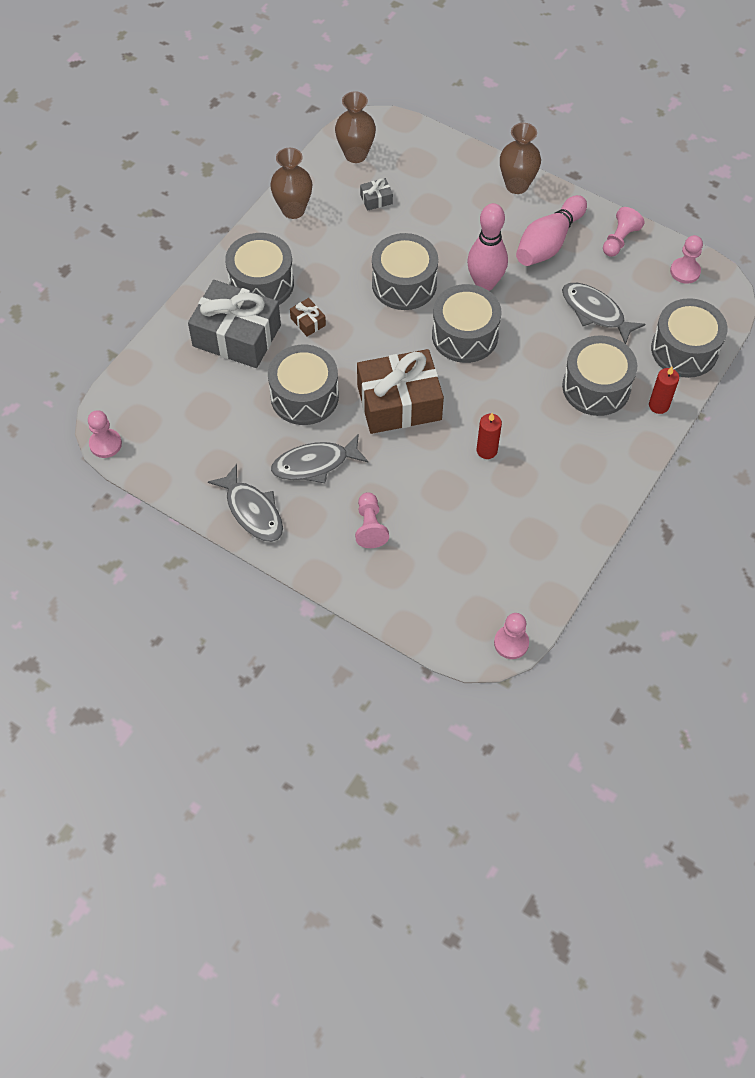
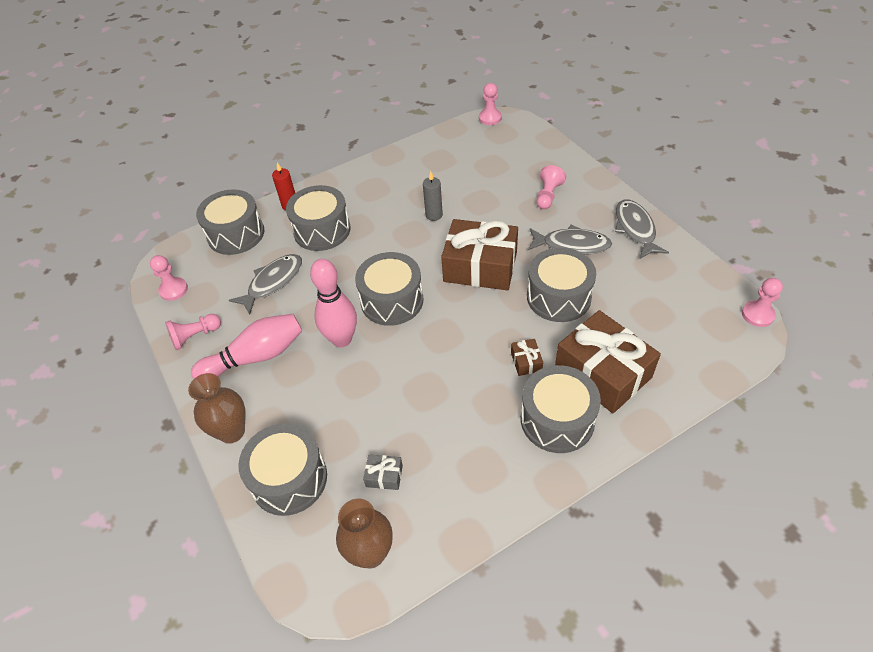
camera: 150 degrees left, 10 degrees down
(237, 336) = (602, 372): grey gift -> brown gift
(293, 210) = (484, 501): brown vase -> none
(404, 284) = (414, 366): grey drum -> grey drum (289, 479)
(486, 450) = (434, 215): red candle -> grey candle
(595, 312) = (273, 282): grey fish -> grey fish turned 120 degrees counterclockwise

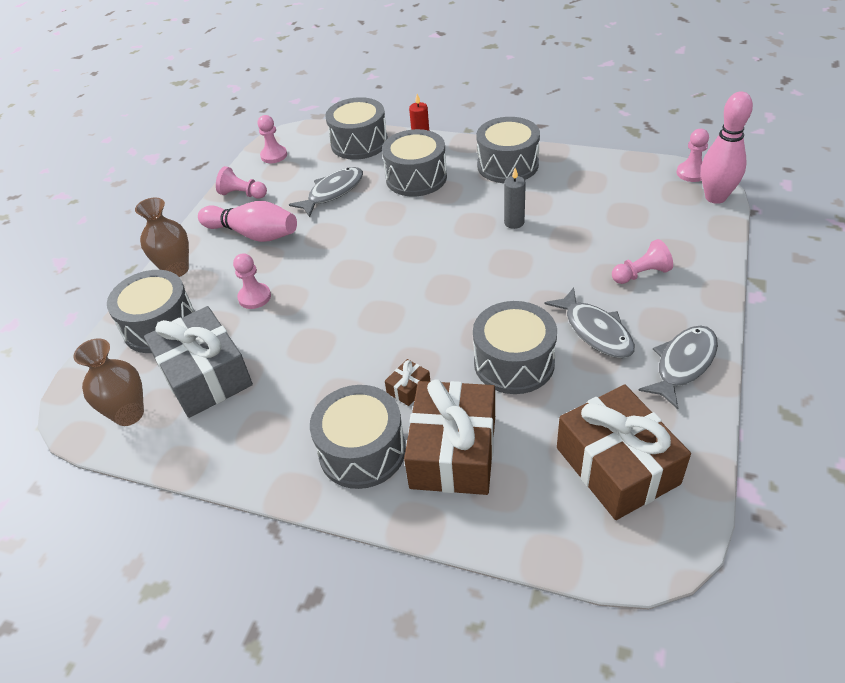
camera: 50 degrees right, 5 degrees down
(273, 282) = (332, 192): grey fish -> grey fish turned 45 degrees counterclockwise
(342, 339) = (315, 264): pink bowling pin -> pink bowling pin (715, 197)
(384, 476) = (205, 375): grey gift -> grey gift, size x2.47
(392, 300) = (386, 263): grey drum -> grey drum (507, 165)
(480, 267) = (488, 289): brown gift -> brown gift (617, 465)
(757, 315) = (687, 544): pink pawn -> pink pawn (254, 297)

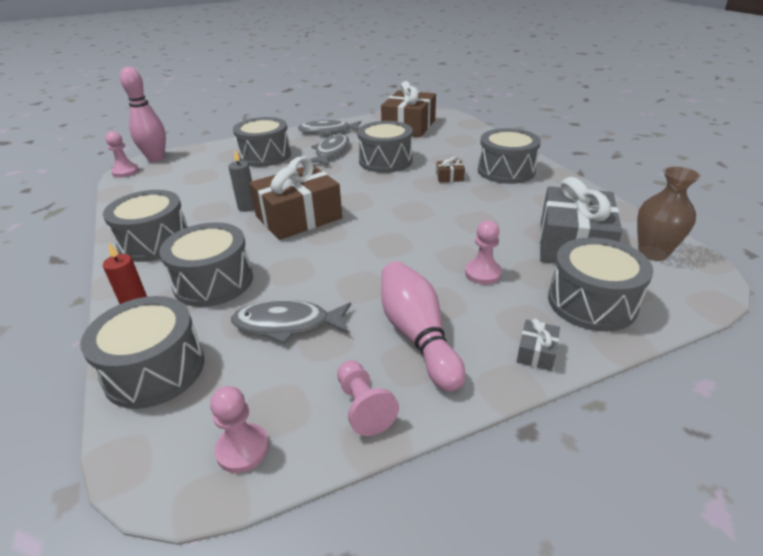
camera: 135 degrees left, 10 degrees down
(176, 269) = (536, 352): brown vase -> grey gift
(453, 451) = (463, 153): brown gift -> brown gift (298, 217)
(641, 274) = (265, 156): pink pawn -> grey drum

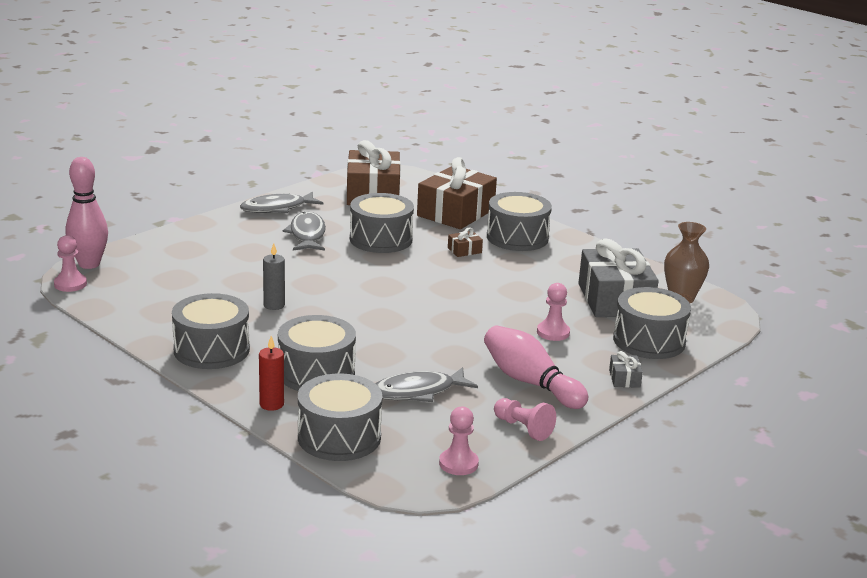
camera: 25 degrees left, 10 degrees down
(265, 156) = (230, 247): grey drum -> none
(298, 217) = (341, 308): brown gift -> brown gift (456, 213)

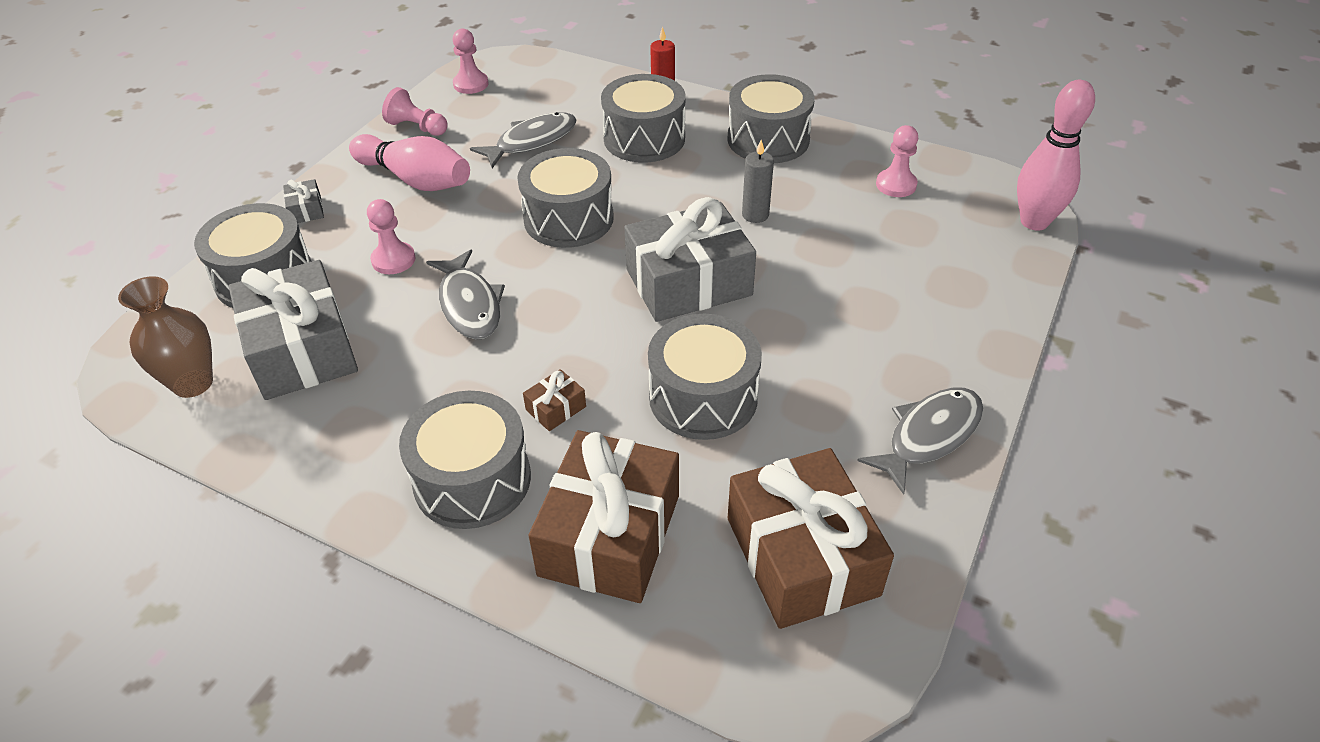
camera: 165 degrees right, 20 degrees up
(70, 284) = (1010, 185): pink pawn -> pink pawn (896, 185)
(307, 235) = (823, 373): grey fish -> grey fish (469, 304)
(339, 437) = (584, 84): grey drum -> grey drum (568, 219)
(352, 282) = (688, 282): none -> grey gift

